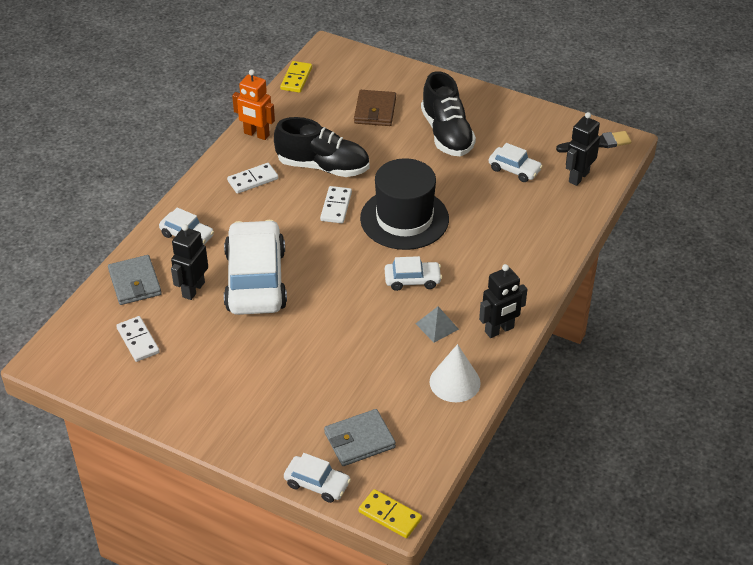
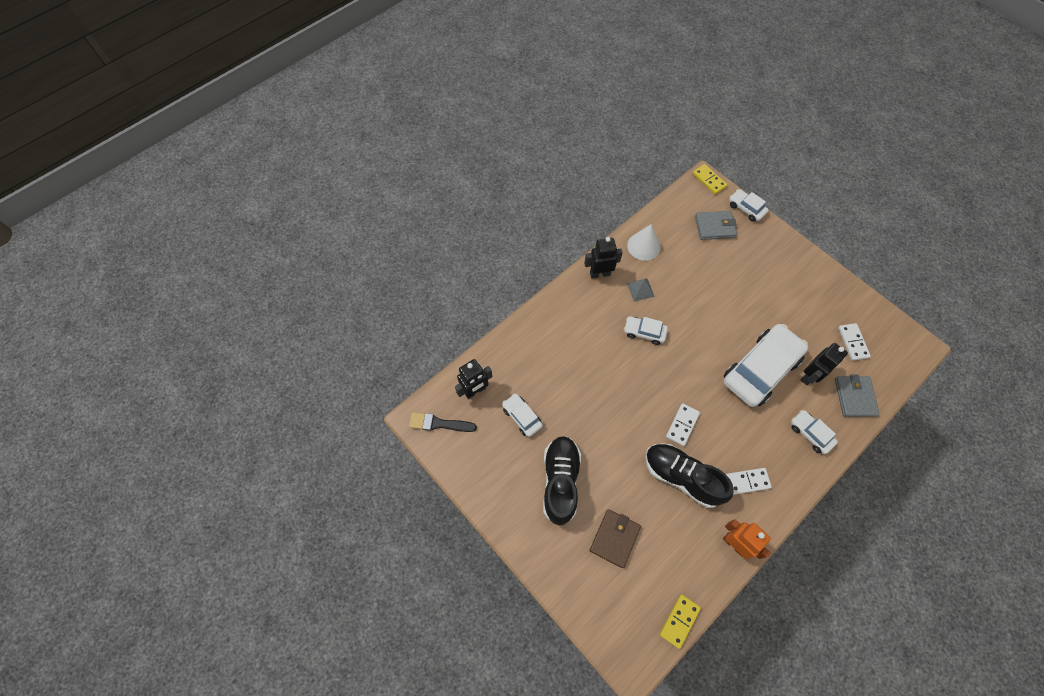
camera: 160 degrees left, 20 degrees up
(256, 280) = (760, 370): white car -> white car turned 150 degrees counterclockwise
(404, 219) = (631, 393): black hat -> none

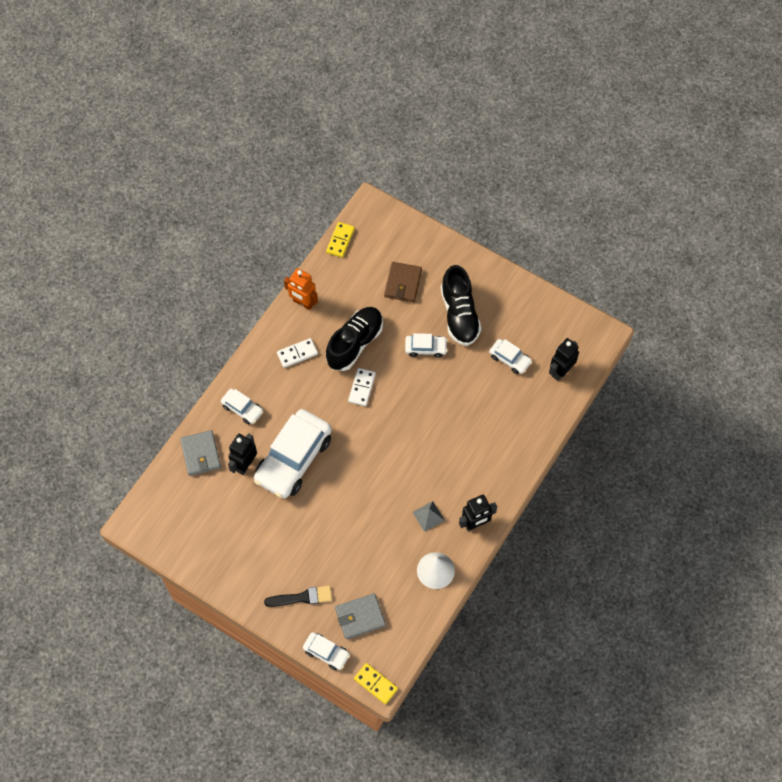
camera: 165 degrees right, 0 degrees up
(439, 423) = (582, 335): black brush -> black brush (302, 597)
(644, 332) = (414, 469): white car -> white car (426, 348)
(682, 477) = (355, 343): black shoe -> black shoe turned 75 degrees counterclockwise
(852, 342) = (202, 511): white domino -> none

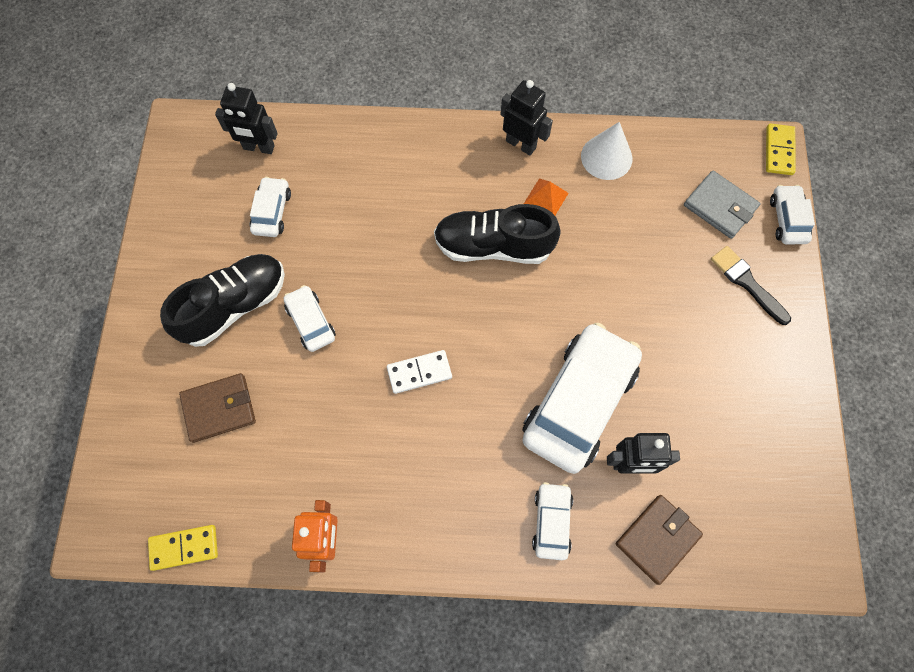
camera: 120 degrees left, 5 degrees up
(200, 454) = (657, 539): grey wallet -> brown wallet
(293, 459) = (579, 402): white car -> white car turned 60 degrees counterclockwise
(297, 353) = (417, 495): white domino -> none
(355, 343) = (355, 421): black shoe -> black shoe (493, 246)
(428, 516) = (546, 198): grey pyramid -> orange pyramid

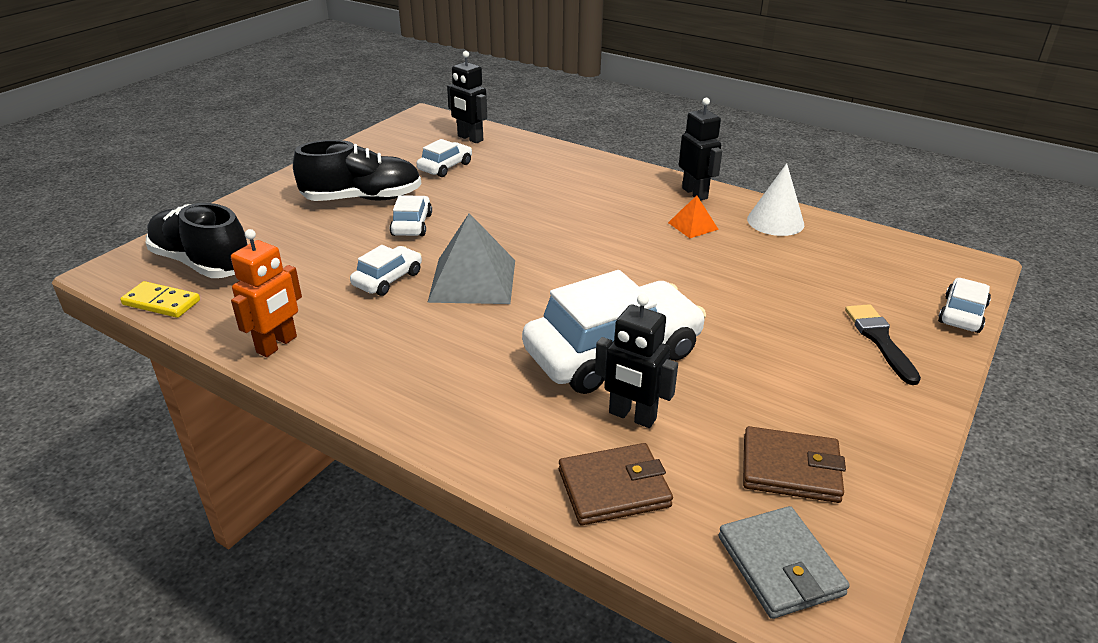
camera: 30 degrees right, 35 degrees down
(219, 409) = (286, 242): brown wallet -> brown wallet (790, 469)
(419, 372) = (473, 280): white domino -> grey pyramid
(493, 246) = (616, 236): black shoe -> black shoe (202, 263)
(551, 522) = (503, 423): white car -> white car (388, 279)
(720, 207) = (881, 282): grey wallet -> grey wallet (779, 565)
(779, 151) = (979, 269): yellow domino -> none

